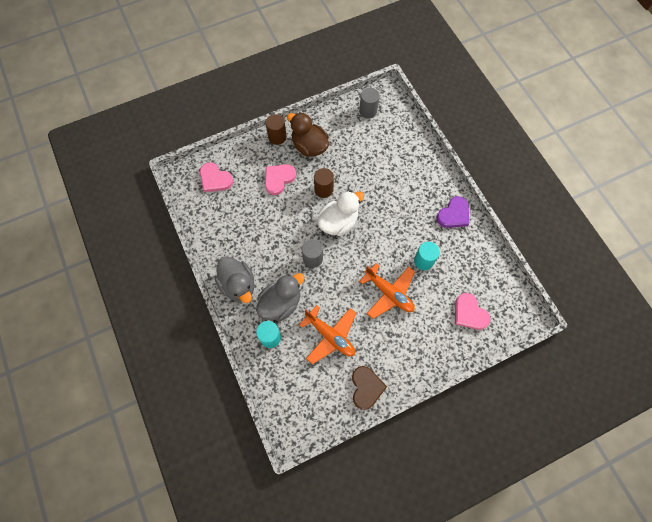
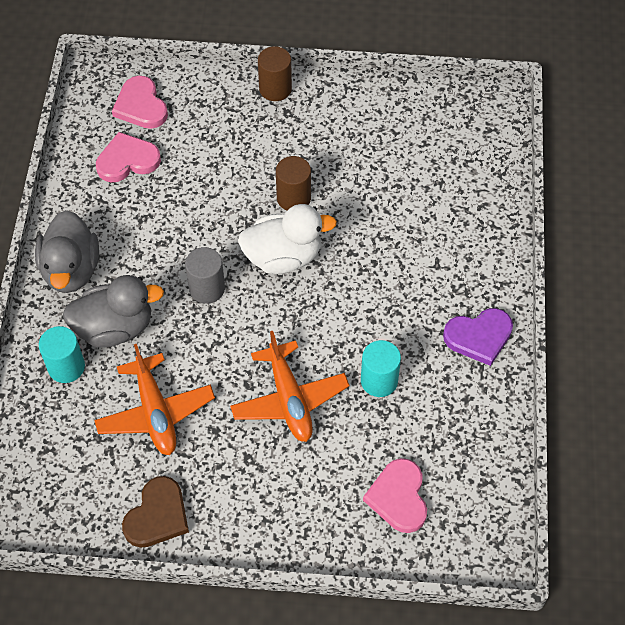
camera: 30 degrees right, 10 degrees down
(279, 179) = (235, 150): pink heart -> pink heart (127, 160)
(309, 146) = (315, 125): brown duck -> none
(368, 111) = (446, 116): grey cylinder -> none

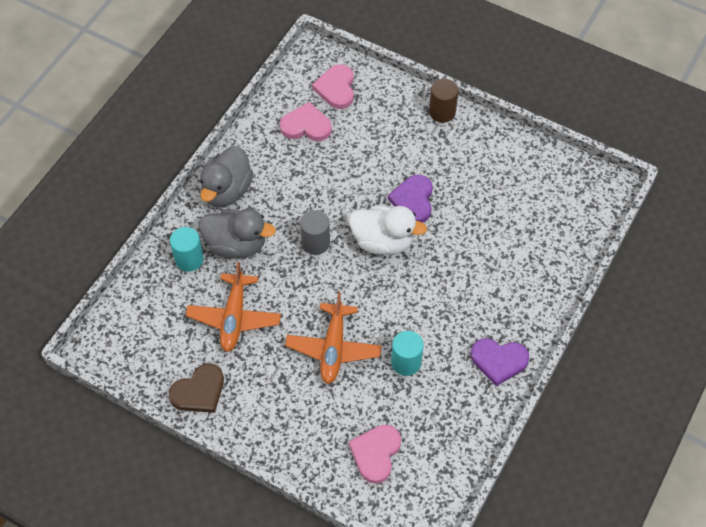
camera: 25 degrees right, 0 degrees up
(293, 198) = (413, 200): brown cylinder -> purple heart

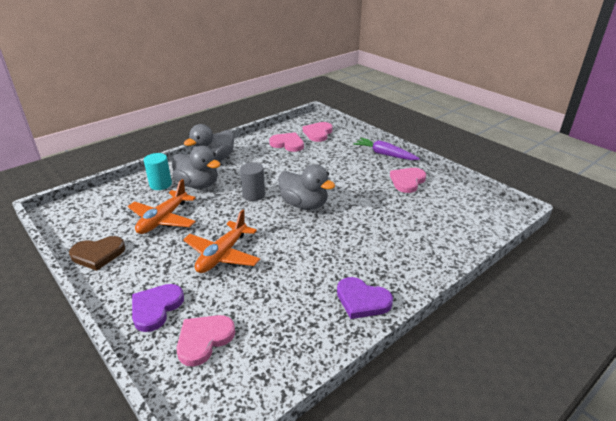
camera: 20 degrees right, 25 degrees down
(383, 241) = (304, 204): white duck -> grey duck
(406, 362) = (276, 279): turquoise cylinder -> none
(413, 200) = (340, 189): purple heart -> purple heart (156, 308)
(442, 112) = (385, 154): brown cylinder -> purple carrot
(487, 161) = (407, 181): none -> pink heart

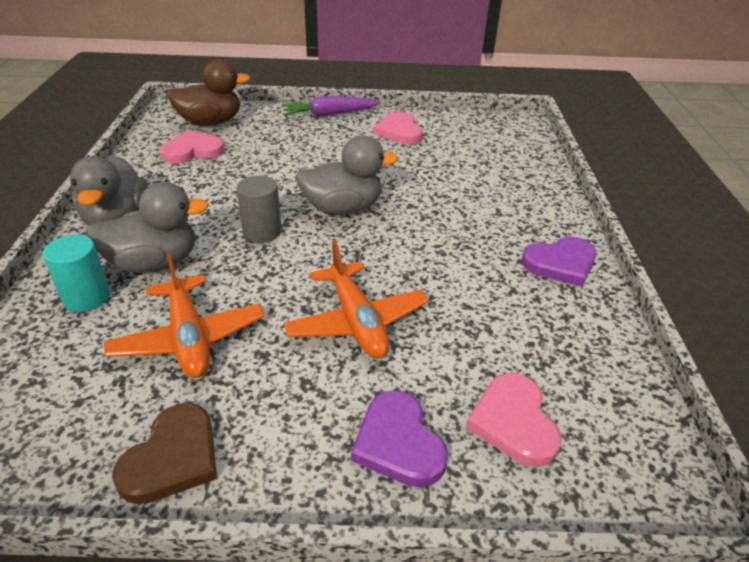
camera: 50 degrees left, 5 degrees up
(318, 133) = (210, 122): pink heart -> brown duck

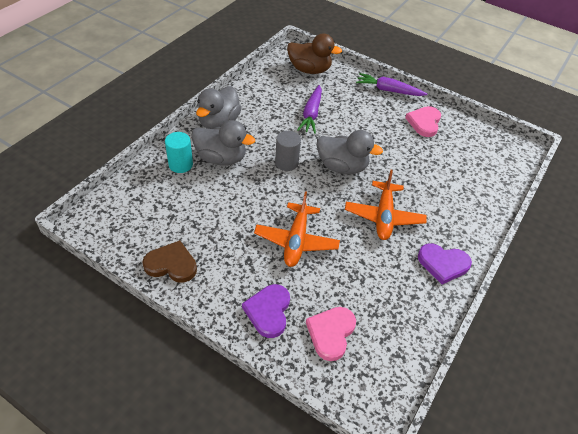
camera: 30 degrees right, 10 degrees up
(172, 458) = (171, 264): brown heart -> brown heart turned 135 degrees counterclockwise
(189, 338) = (212, 209): orange plane -> orange plane (383, 216)
(192, 151) = (285, 89): pink heart -> none
(252, 166) = (311, 114): none -> purple carrot

